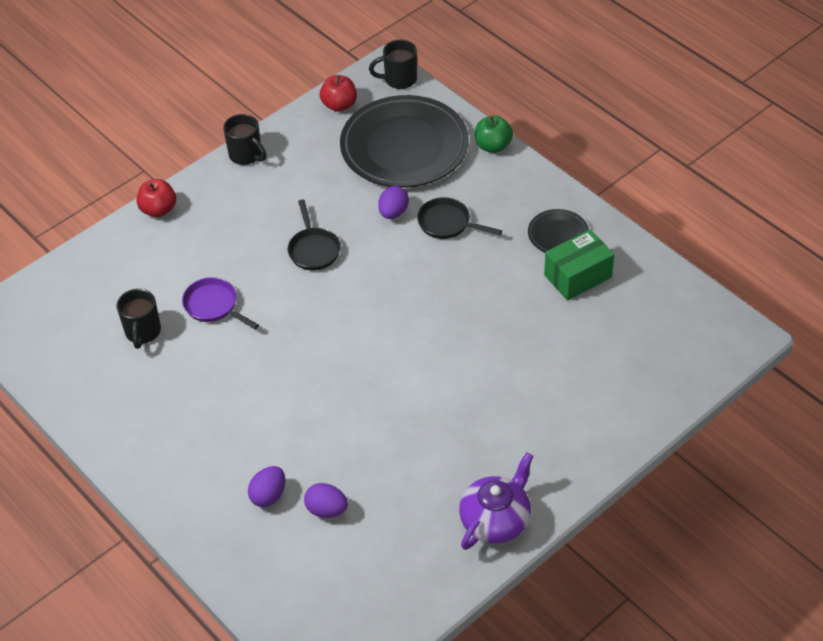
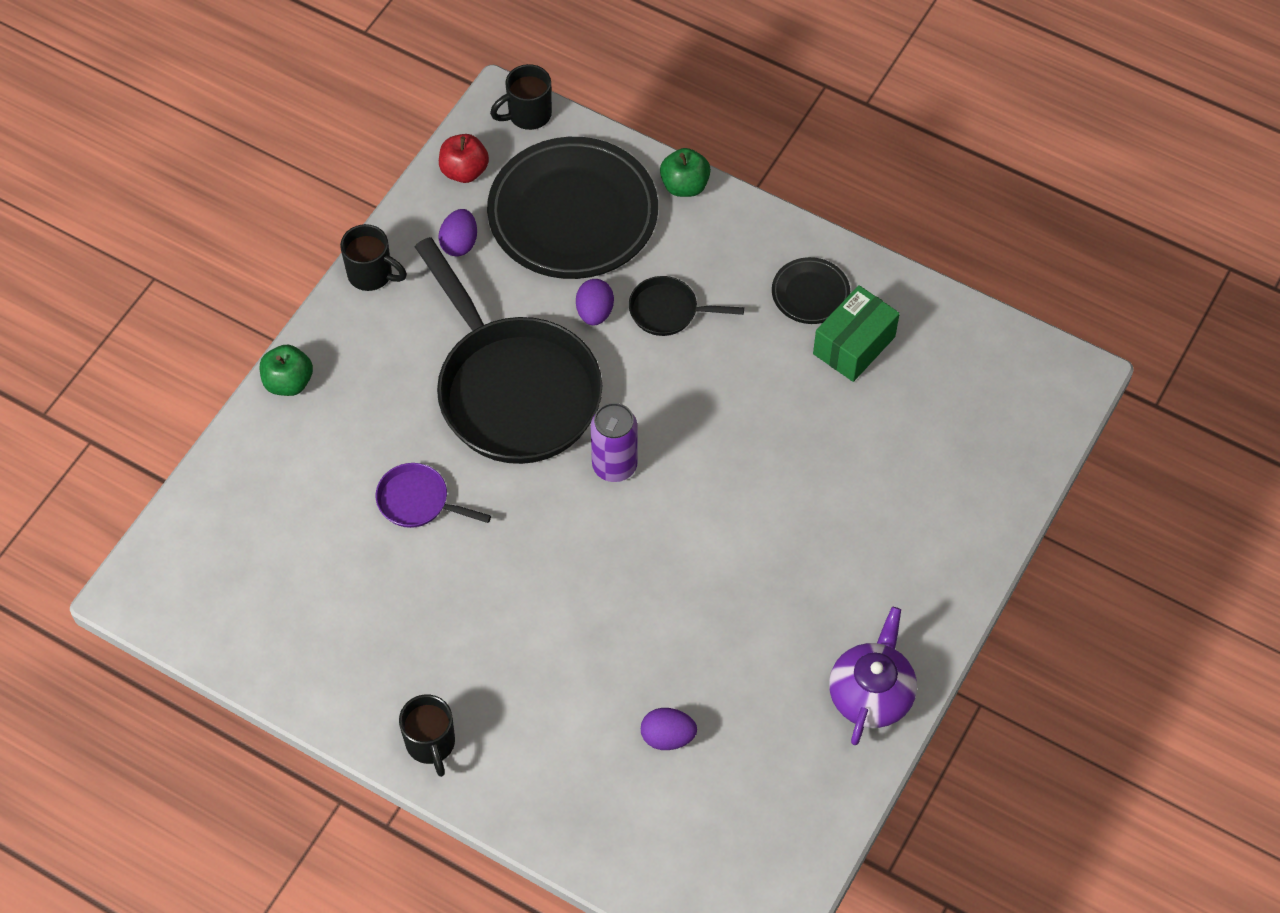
camera: 20 degrees left, 10 degrees up
(143, 332) = (342, 562): black mug -> black mug (431, 744)
(158, 210) = (288, 382): red apple -> green apple
(268, 495) = (590, 738): purple egg -> purple egg (459, 243)
(313, 249) = (513, 390): black pan -> black pan, size x2.35
(365, 315) = (614, 466): none -> purple can

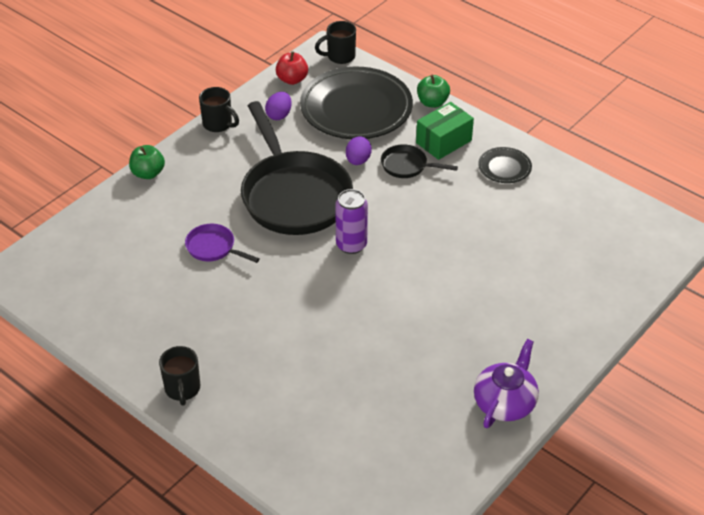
camera: 10 degrees right, 15 degrees down
(667, 737) = (351, 409): purple egg -> none
(854, 345) = (529, 199): green box -> green box (443, 142)

